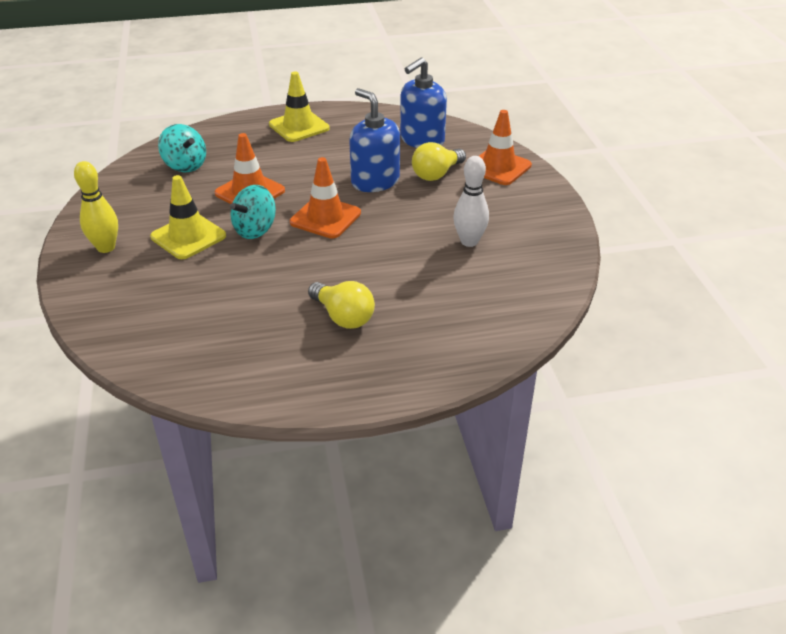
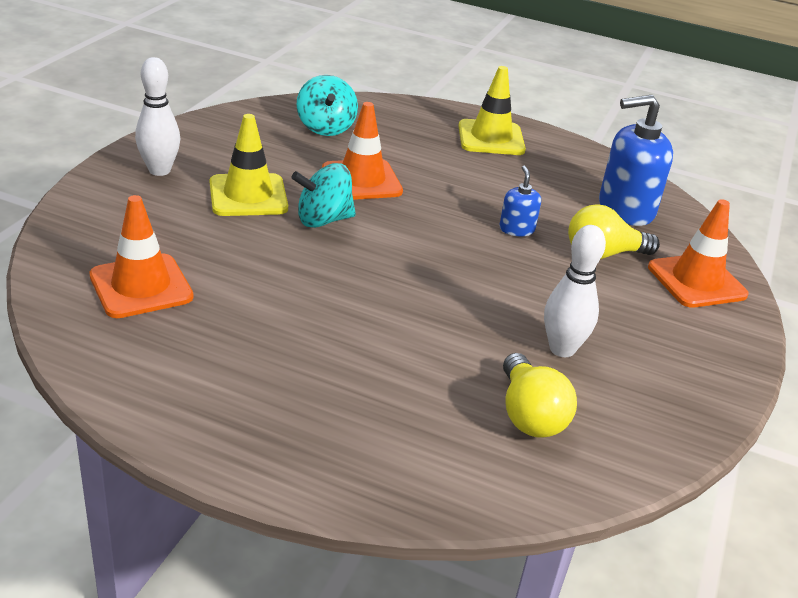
camera: 30 degrees right, 5 degrees down
(106, 247) = (159, 170): yellow bowling pin -> white bowling pin
(325, 218) = (414, 242): orange traffic cone -> orange traffic cone (141, 286)
(343, 317) = (312, 357): yellow light bulb -> yellow light bulb (529, 415)
(375, 181) = (516, 229): blue soap dispenser -> blue soap dispenser, size x0.50

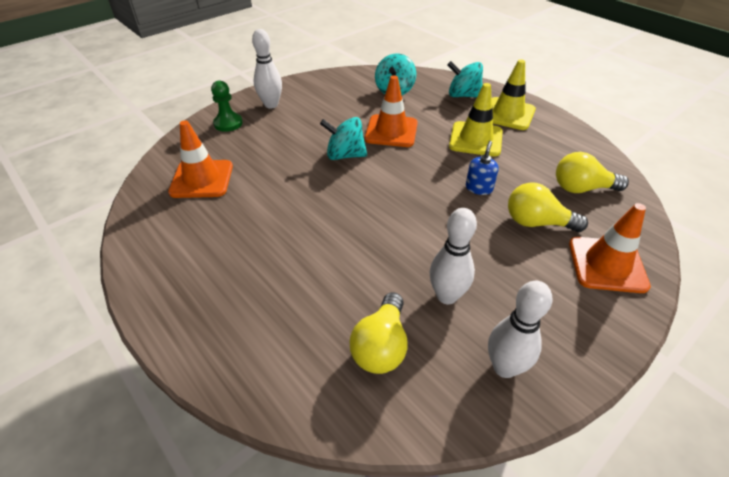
camera: 30 degrees right, 10 degrees up
(113, 206) = (228, 123): none -> green pawn
(248, 196) = (310, 130): yellow traffic cone -> yellow traffic cone (475, 139)
(420, 122) = (463, 95): none -> turquoise spinning top
(625, 209) = (581, 188): blue soap dispenser -> yellow light bulb
(664, 399) = (504, 367): none -> white bowling pin

